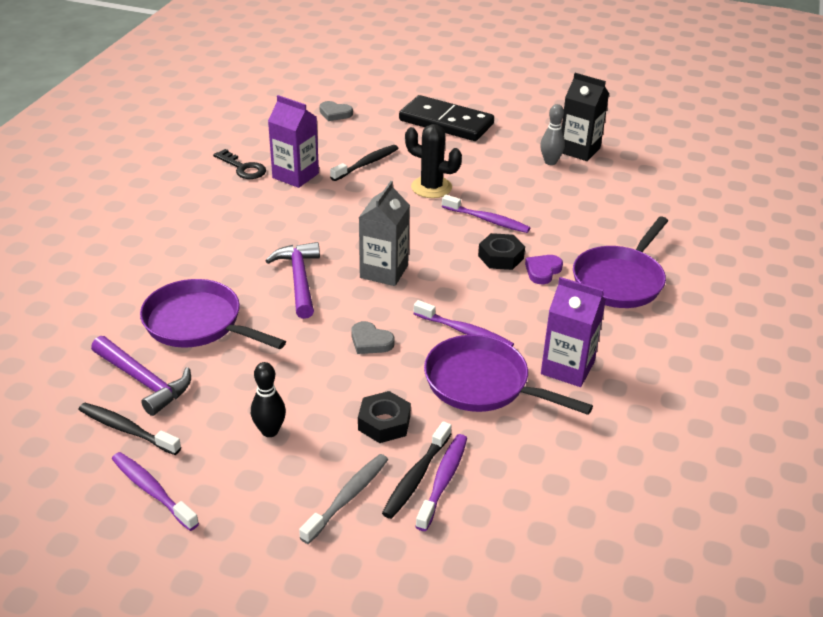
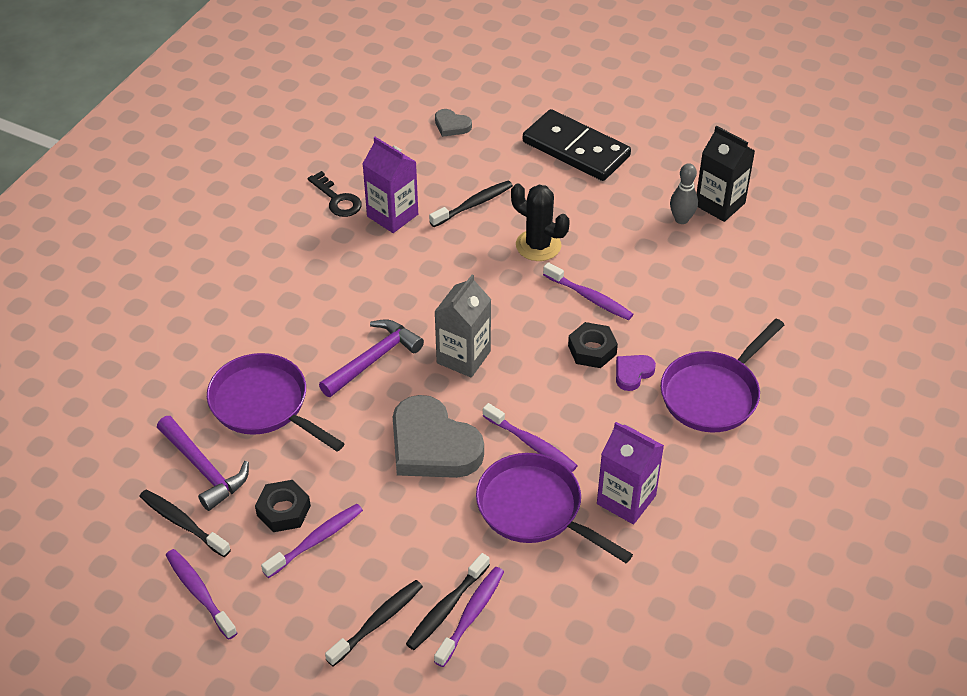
camera: 10 degrees right, 10 degrees up
(270, 431) = (316, 540): black bowling pin -> purple toothbrush
(299, 279) = (373, 359): purple hammer -> purple hammer turned 45 degrees clockwise
(348, 497) = (378, 622): grey toothbrush -> black toothbrush
(370, 341) = (432, 445): grey heart -> grey heart, size x2.17
(384, 423) = (428, 544): black nut -> black nut (283, 510)

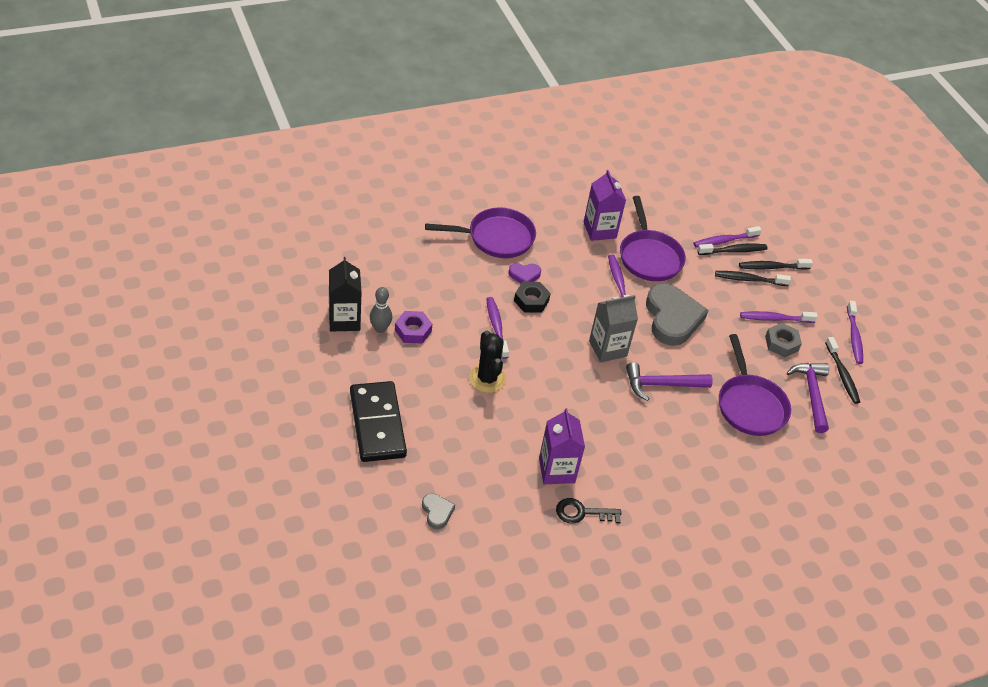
camera: 145 degrees left, 0 degrees up
(283, 510) = (781, 343): black nut -> grey nut
(337, 199) = (582, 513): black key -> black key turned 90 degrees counterclockwise
(473, 204) = (494, 437): black toothbrush -> black toothbrush (749, 279)
(653, 238) = (413, 331): none -> purple nut

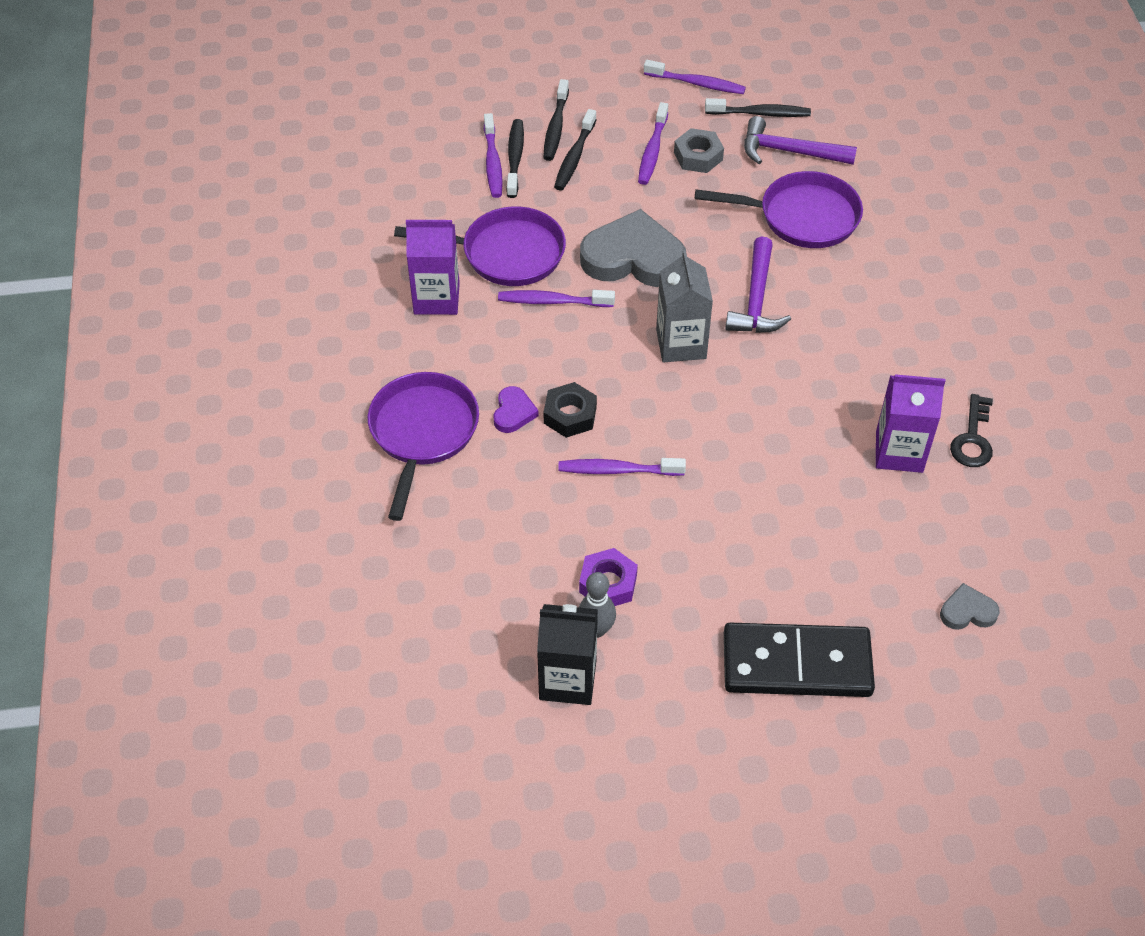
camera: 70 degrees left, 5 degrees up
(487, 378) = (720, 502): black cactus -> none

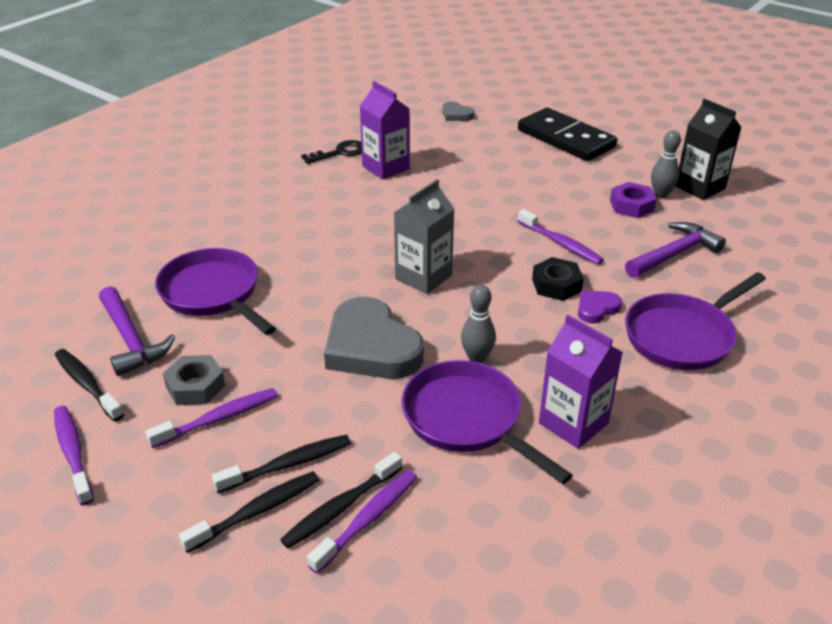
camera: 135 degrees left, 15 degrees down
(552, 301) = (477, 358): purple toothbrush -> grey bowling pin
(756, 299) = (333, 269): purple hammer -> purple hammer (674, 254)

